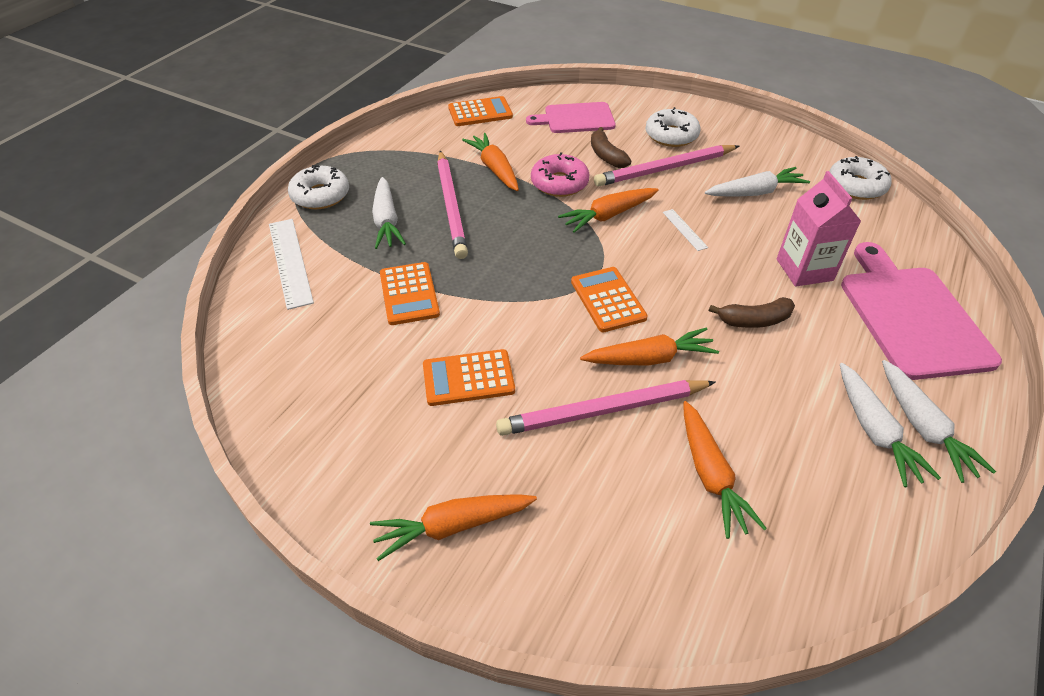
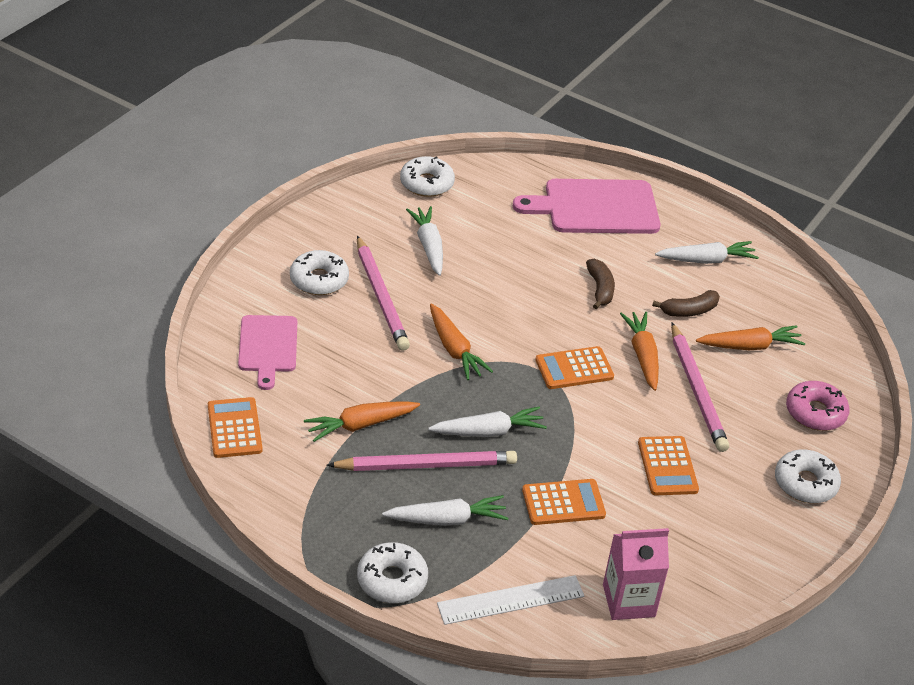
camera: 90 degrees left, 5 degrees down
(453, 526) = (805, 483): orange carrot -> white donut
(559, 183) = (395, 377): pink donut -> pink donut (815, 413)
(606, 156) = (349, 334): brown banana -> brown banana (689, 311)
(684, 229) = (480, 303): white ruler -> none
(804, 270) = (540, 246): pink carton -> pink carton (628, 600)
(922, 427) = (701, 237): white carrot -> white carrot (488, 431)

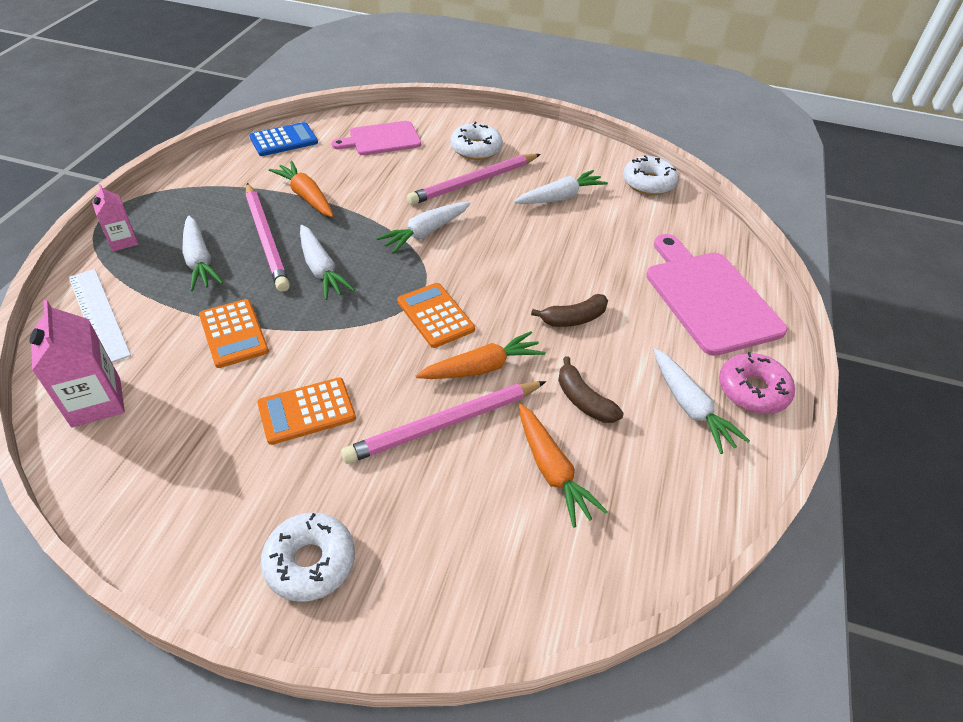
camera: 75 degrees right, 5 degrees up
(234, 428) = (284, 140): orange calculator -> blue calculator
(392, 580) = (123, 241): white donut -> pink carton
(454, 349) = (425, 232): orange carrot -> white carrot
(815, 413) = (453, 562): pink donut -> pink donut (752, 390)

